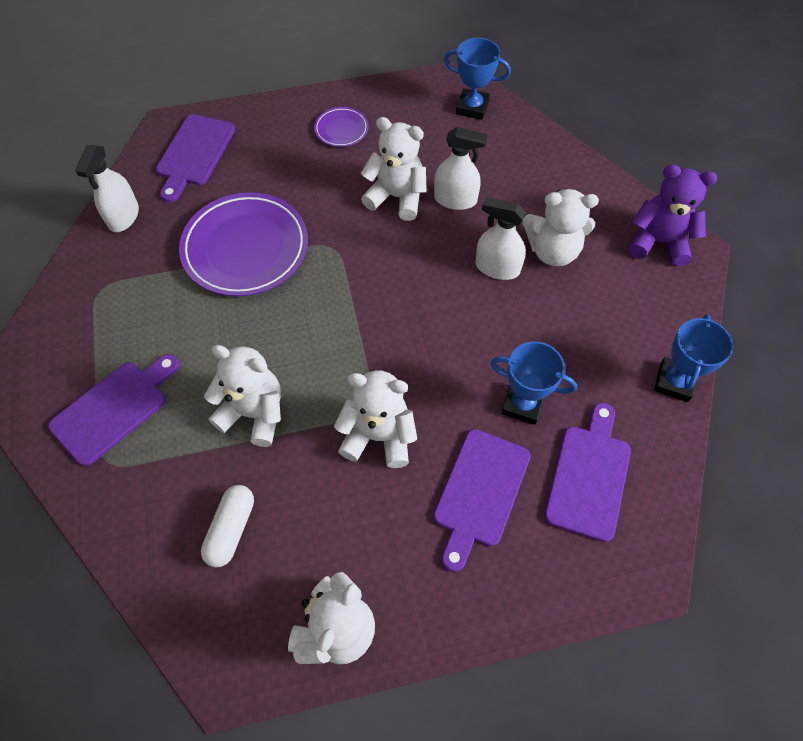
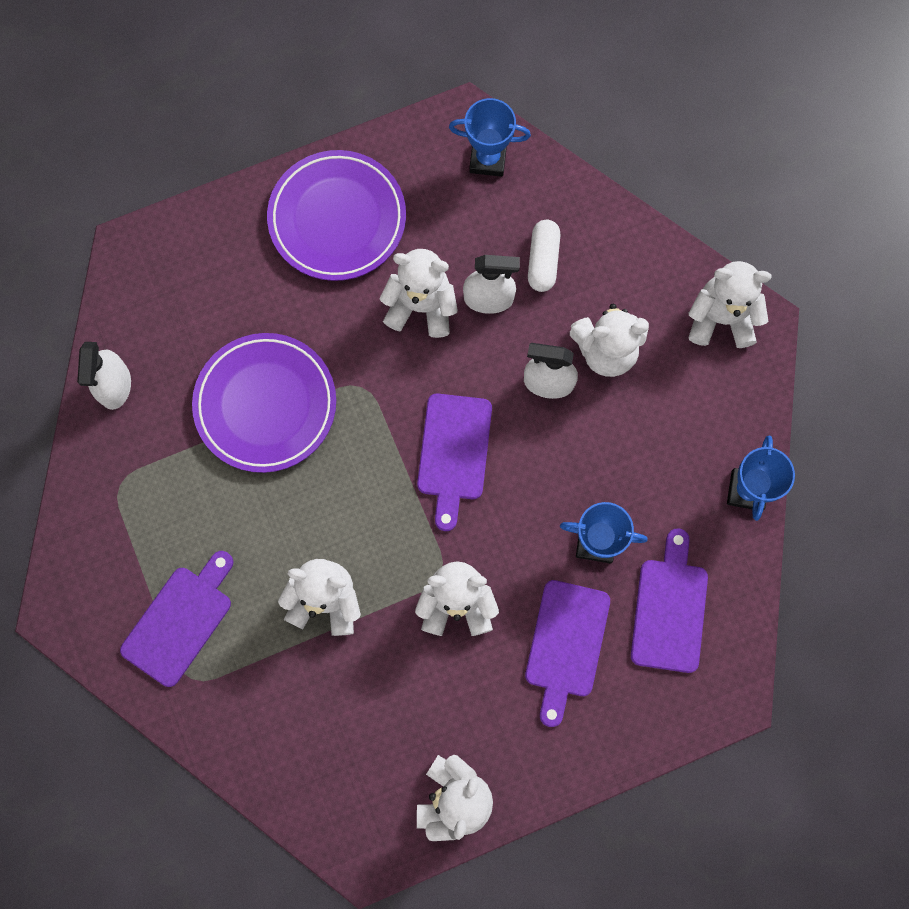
camera: 10 degrees left, 15 degrees up
(194, 154) = (171, 284): purple cutting board -> purple cutting board (454, 453)
(231, 529) = (334, 724): white capsule -> white capsule (543, 260)
(341, 129) = (337, 219): purple plate -> purple plate, size x2.11
(658, 242) = (721, 318): purple teddy bear -> white teddy bear

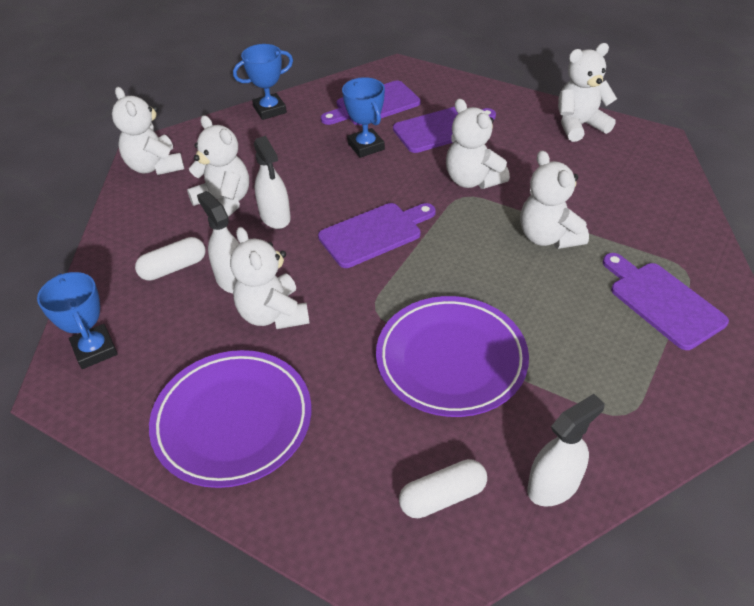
camera: 125 degrees left, 30 degrees down
(167, 311) = (442, 497): none -> white capsule
(180, 621) = (662, 302): purple cutting board -> purple cutting board turned 60 degrees clockwise

